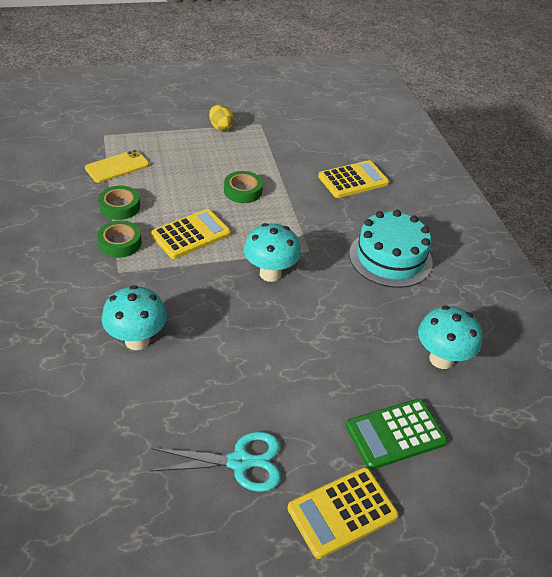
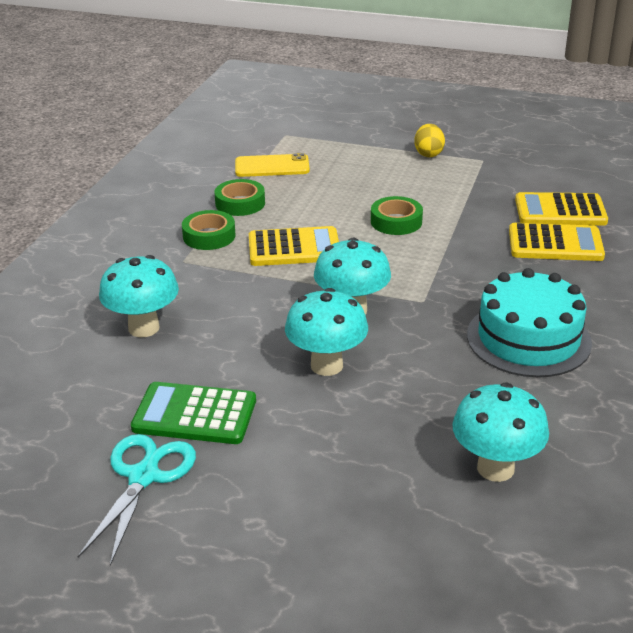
camera: 35 degrees right, 10 degrees down
(240, 462) = (143, 476): turquoise scissors -> turquoise scissors turned 105 degrees counterclockwise
(288, 323) = (326, 365): none -> turquoise mushroom
(342, 512) = (211, 573): yellow calculator -> yellow calculator (560, 211)
(395, 434) = (353, 523): green calculator -> green calculator (194, 414)

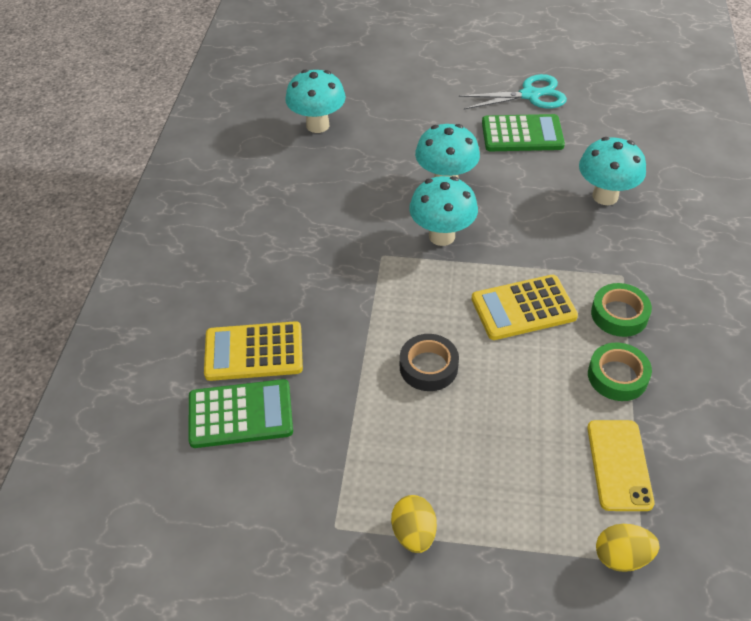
camera: 170 degrees right, 15 degrees up
(143, 476) = (530, 95): turquoise scissors -> turquoise scissors turned 105 degrees counterclockwise
(272, 166) = (619, 465): yellow phone -> yellow phone turned 75 degrees counterclockwise
(296, 137) = (621, 557): none -> yellow egg
(396, 221) = (428, 367): green tape -> black tape
(528, 339) = (290, 226): turquoise cake -> none
(560, 211) = (240, 414): yellow calculator -> green calculator

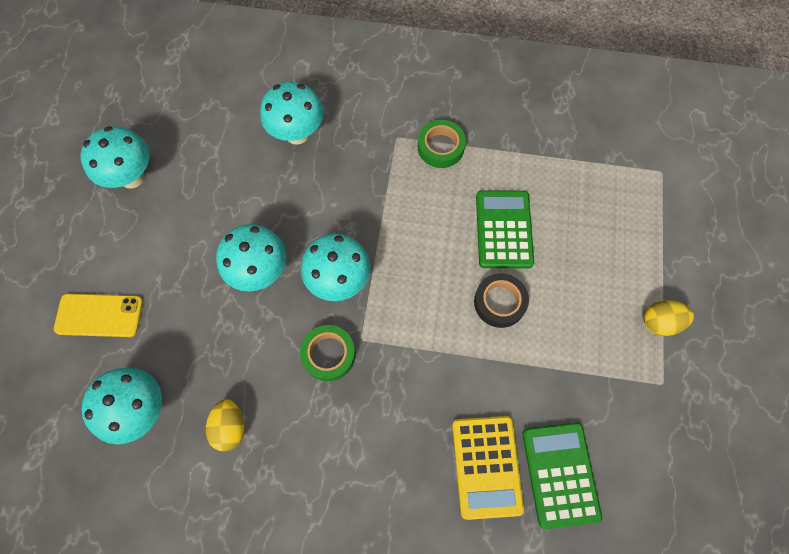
camera: 90 degrees left, 20 degrees up
(522, 134) = (196, 192): green calculator -> green calculator (503, 229)
(523, 308) = (433, 219): yellow calculator -> none
(530, 95) = (132, 177): turquoise scissors -> turquoise mushroom
(617, 376) = (504, 159): green tape -> green tape (328, 354)
(619, 465) = (586, 172): yellow phone -> yellow phone (99, 315)
(621, 557) = (659, 183): yellow egg -> yellow egg (230, 427)

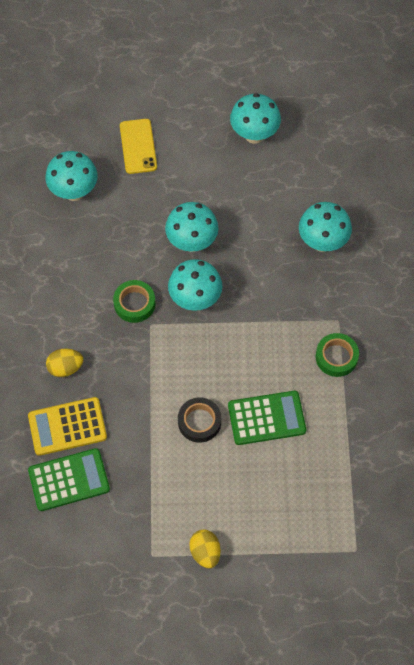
camera: 80 degrees right, 5 degrees down
(230, 427) = (70, 250): yellow egg -> yellow egg (65, 368)

